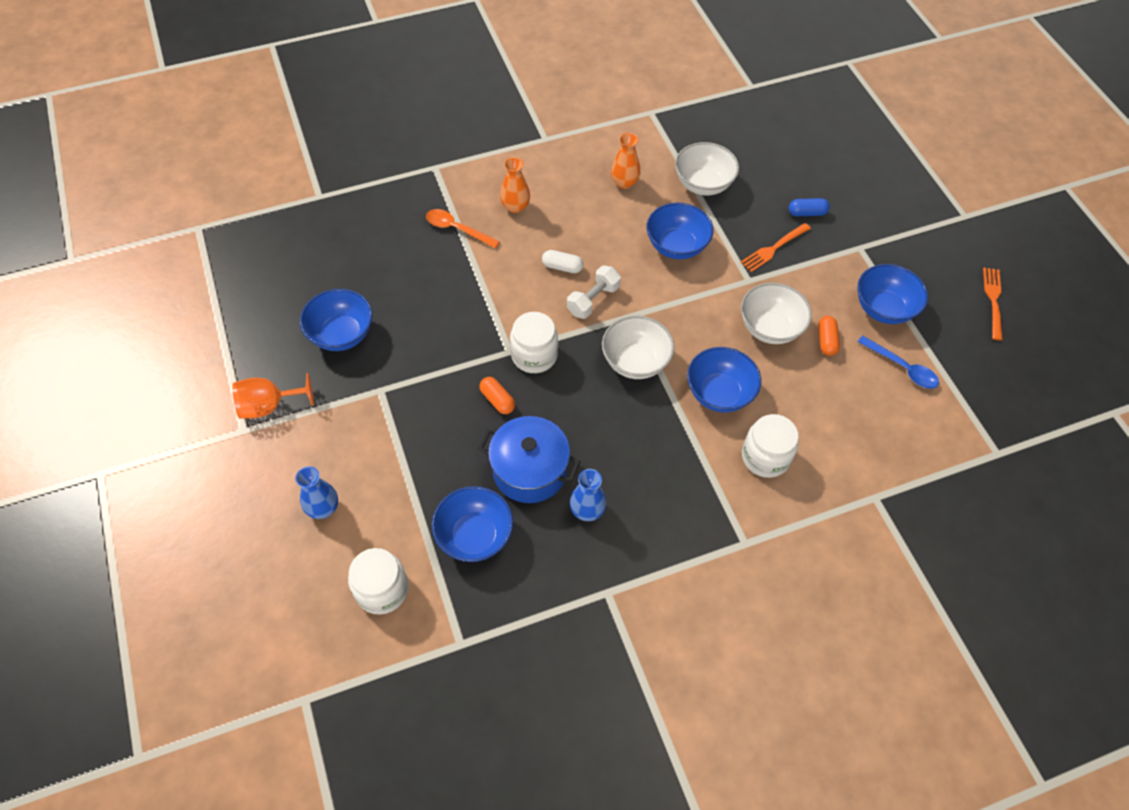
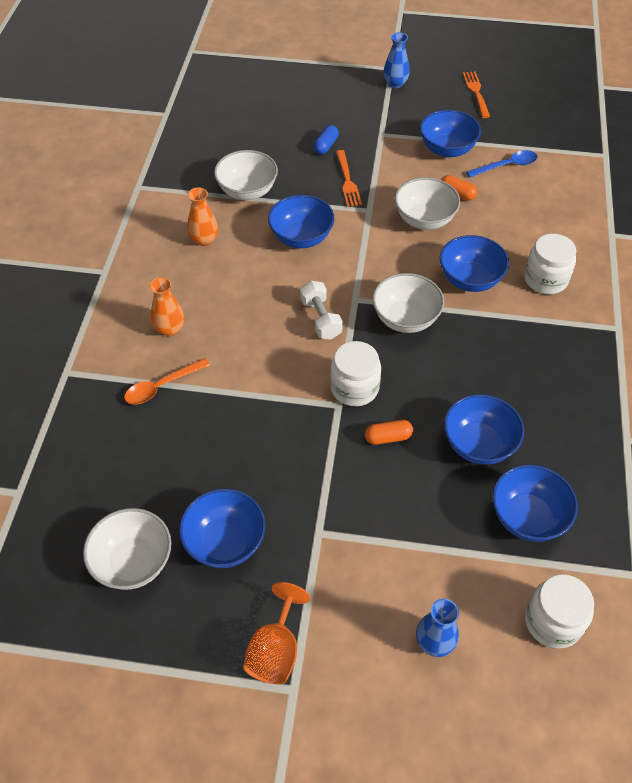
camera: 60 degrees left, 5 degrees down
(298, 288) = (133, 562): none -> white bowl
(530, 470) = (478, 444): blue pot -> blue bowl
(562, 267) = (268, 324): white capsule -> none
(587, 510) = (540, 419): blue vase -> blue vase (395, 84)
(993, 301) = (476, 93): orange fork -> orange fork turned 45 degrees clockwise

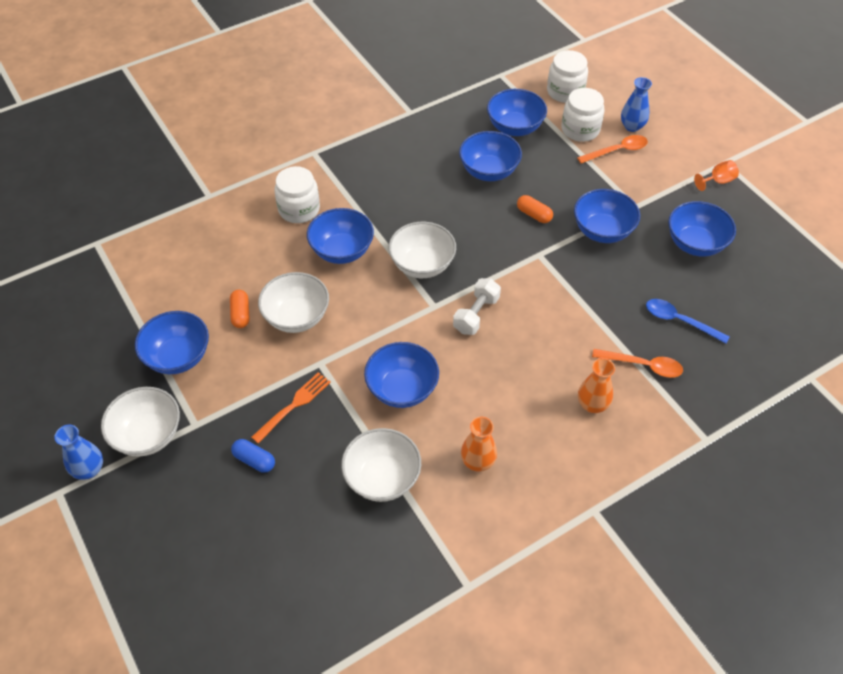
camera: 130 degrees left, 0 degrees up
(133, 562) = (762, 277): white bowl -> white bowl (148, 435)
(275, 650) = (717, 181): orange goblet -> orange goblet, size x0.64
(316, 476) = (602, 231): none -> blue bowl
(326, 146) = (254, 460): blue capsule -> blue capsule turned 45 degrees clockwise
(354, 388) = (515, 255): white jar -> white jar (580, 129)
(409, 588) = (617, 151): none -> orange spoon
(476, 93) = (56, 386): orange fork -> none
(506, 166) = (169, 301): blue spoon -> blue spoon (679, 321)

